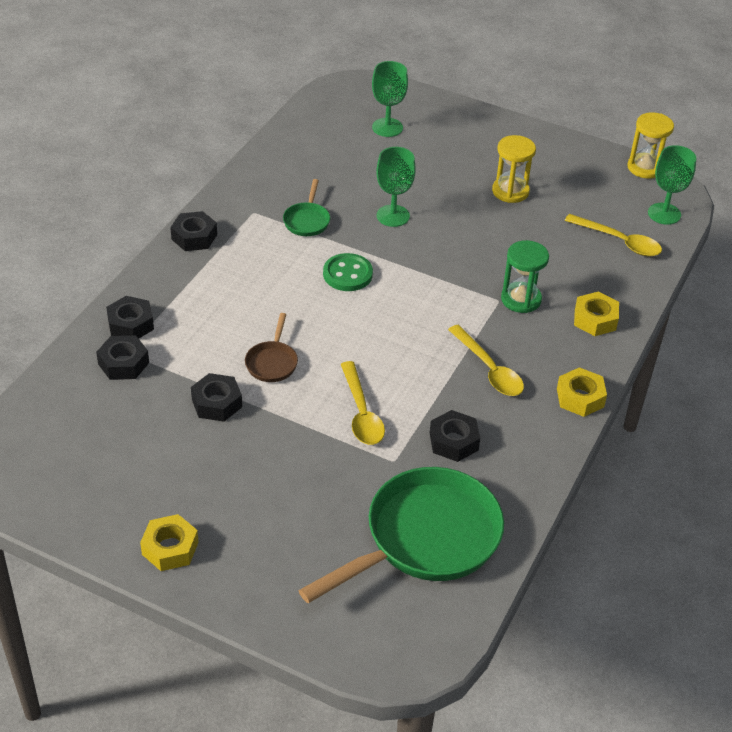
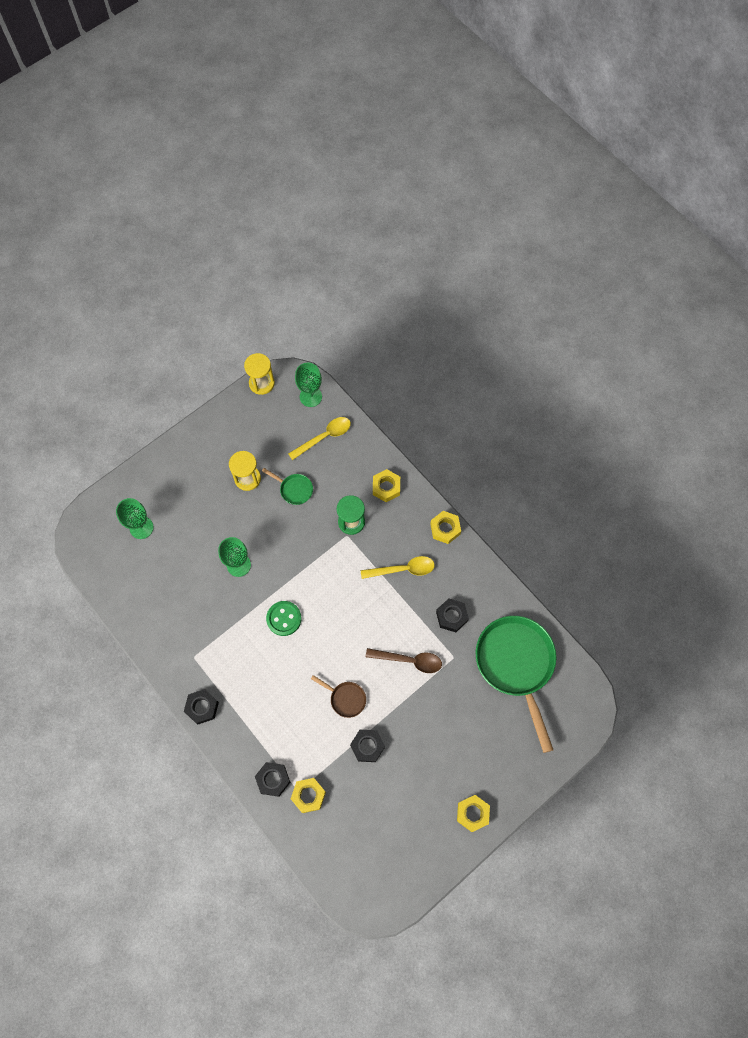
camera: 65 degrees left, 25 degrees up
(123, 363) = (308, 795): black nut -> yellow nut
(307, 221) = (219, 624): green pan -> green pan (294, 489)
(361, 413) = (409, 660): yellow spoon -> brown spoon

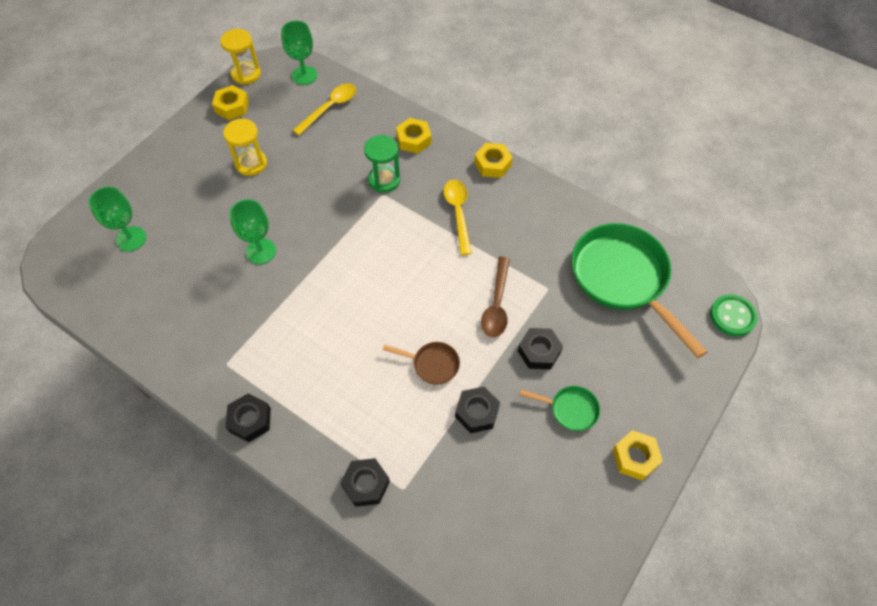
camera: 15 degrees left, 10 degrees down
(284, 618) = (331, 295): green button -> green button (732, 316)
(294, 489) = (309, 163): green pan -> green pan (570, 409)
(308, 795) = (418, 492): yellow nut -> yellow nut (232, 107)
(403, 569) = (458, 213): yellow spoon -> yellow spoon turned 75 degrees counterclockwise
(409, 660) = (496, 304): brown spoon -> brown spoon turned 105 degrees clockwise
(451, 616) = (530, 247): black nut -> black nut (539, 351)

